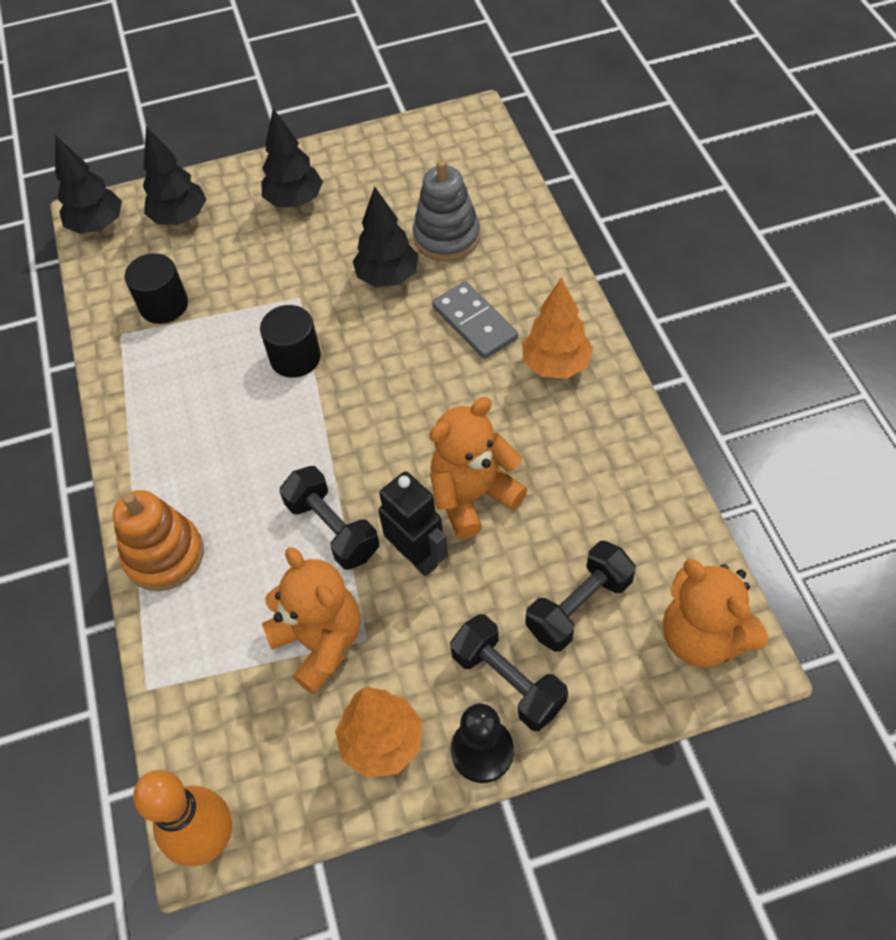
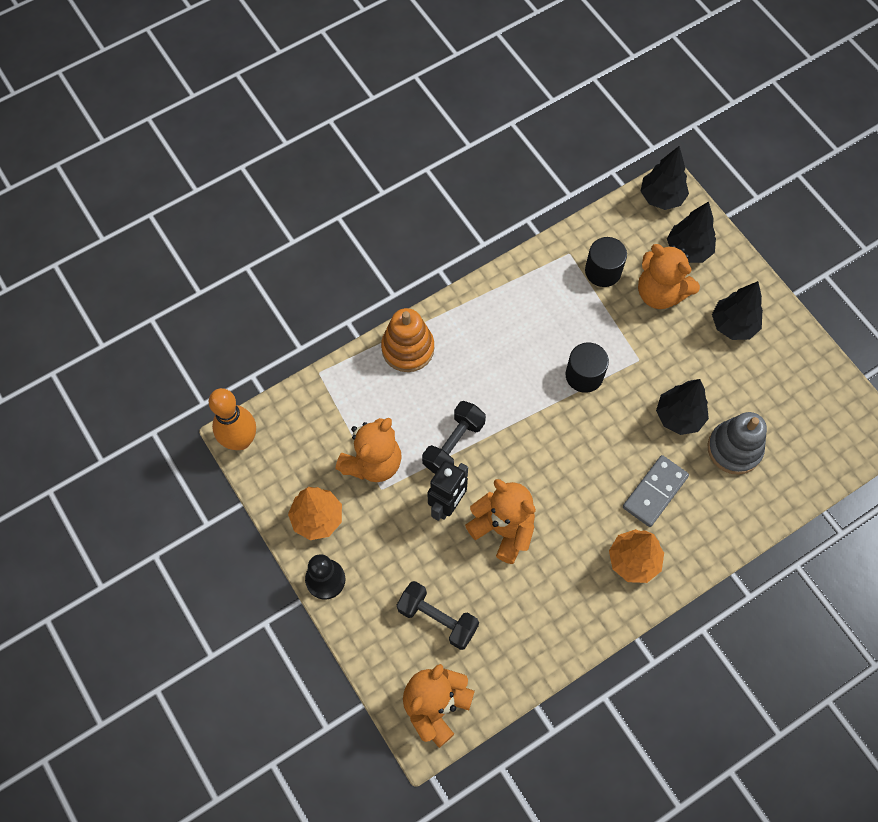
camera: 70 degrees right, 10 degrees up
(221, 256) = (660, 293): none -> orange teddy bear
(508, 681) = (374, 584): black dumbbell -> none

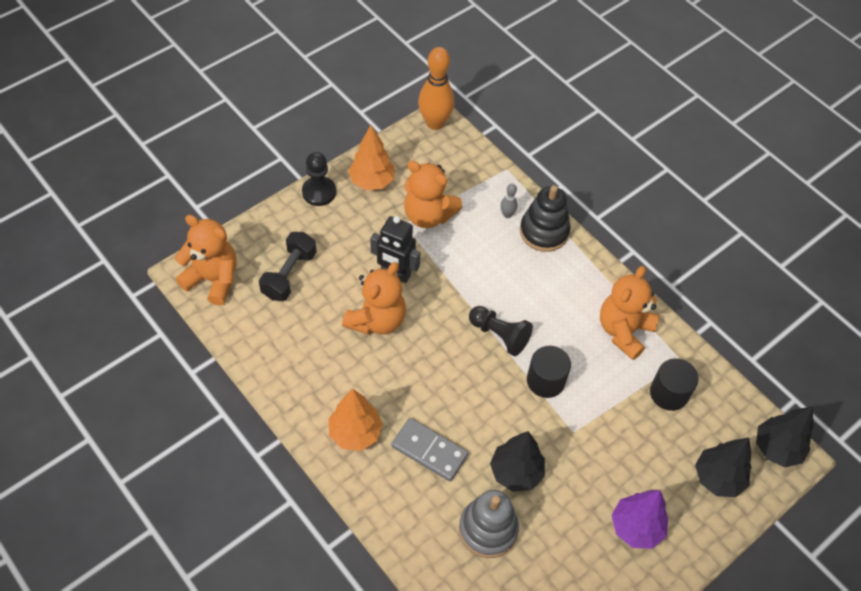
camera: 80 degrees right, 10 degrees down
(381, 381) = (507, 214): none -> grey bowling pin
(408, 348) = (544, 232): orange stacking toy -> black stacking toy
(453, 444) = (454, 274): black dumbbell -> none
(530, 410) = (499, 335): none -> black pawn
(660, 293) = (657, 450): orange teddy bear -> orange teddy bear (623, 331)
(733, 325) = (636, 527): black tree -> purple tree

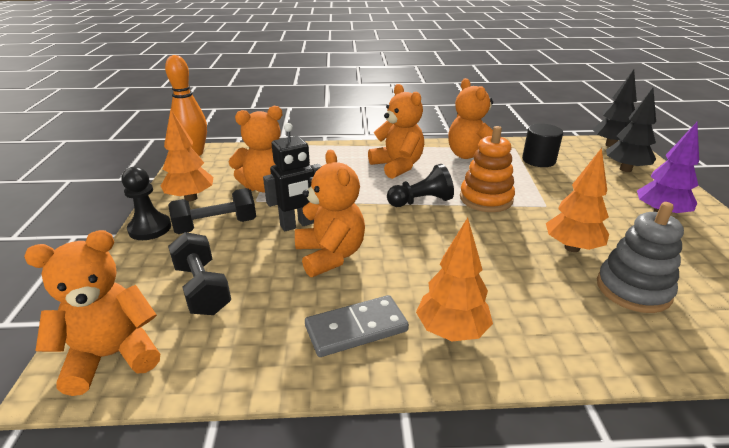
camera: 50 degrees left, 25 degrees down
(353, 227) = (216, 226): none -> black dumbbell
(429, 451) = (514, 287): grey domino -> grey domino (356, 328)
(507, 214) = (317, 158): grey bowling pin -> none
(516, 472) = (572, 247): black tree -> orange tree
(544, 232) = (352, 151): black stacking toy -> none
(545, 380) = (486, 199): black cylinder -> orange stacking toy
(547, 283) = (397, 166): none -> orange teddy bear

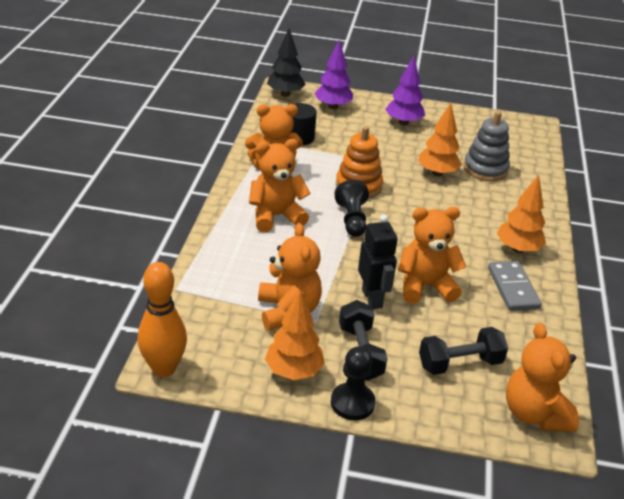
camera: 80 degrees left, 5 degrees up
(625, 169) = (333, 106): black tree -> purple tree

